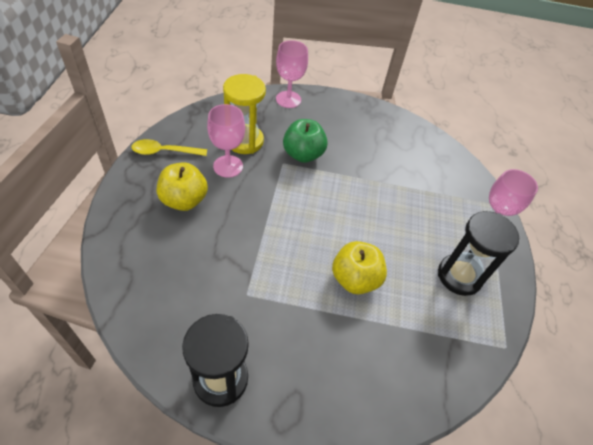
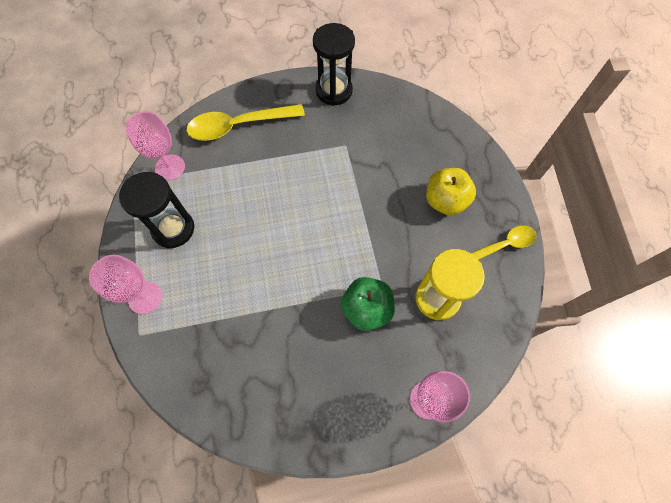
camera: 165 degrees right, 15 degrees up
(228, 166) = (432, 256): pink goblet -> pink goblet (170, 167)
(355, 279) = (266, 189): yellow apple -> none
(366, 375) = (239, 126): none -> yellow spoon

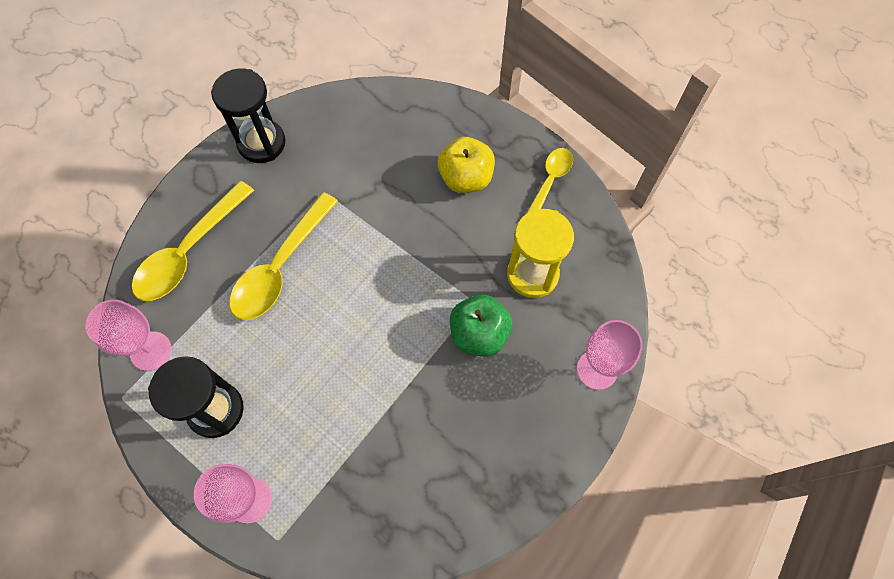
camera: 40 degrees left, 0 degrees up
(281, 172) = (281, 266): none -> yellow spoon

